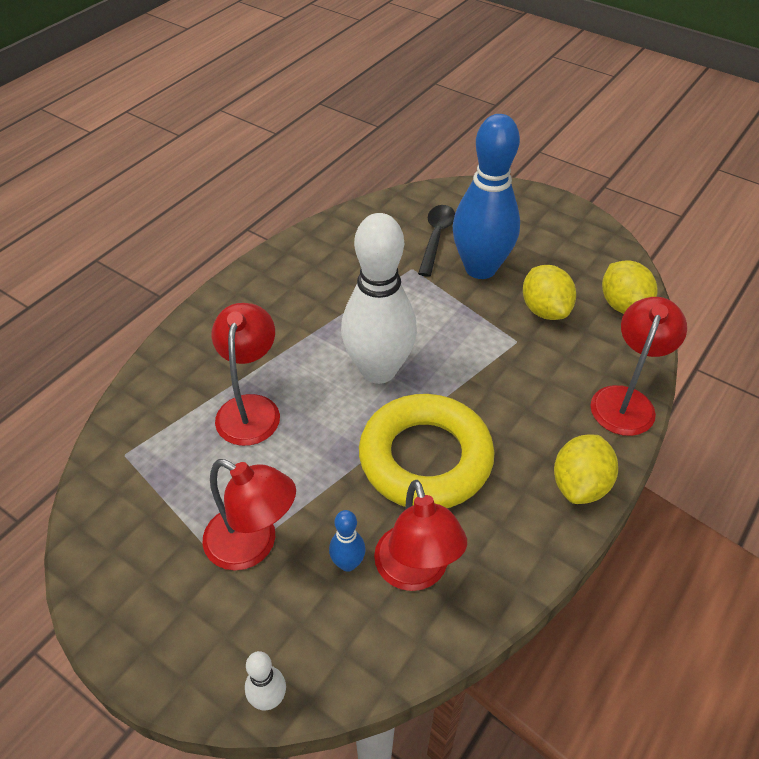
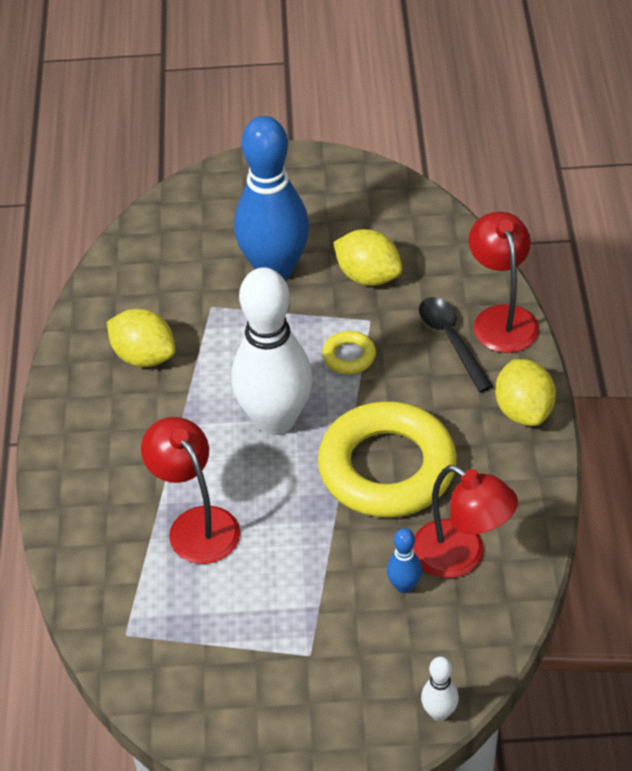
camera: 35 degrees left, 0 degrees up
(253, 545) = (316, 625): red lamp -> none
(436, 238) = (204, 262): black spoon -> black spoon (451, 341)
(476, 357) = (349, 356): none -> yellow ring
(623, 305) = (431, 232): yellow lemon -> yellow lemon (144, 356)

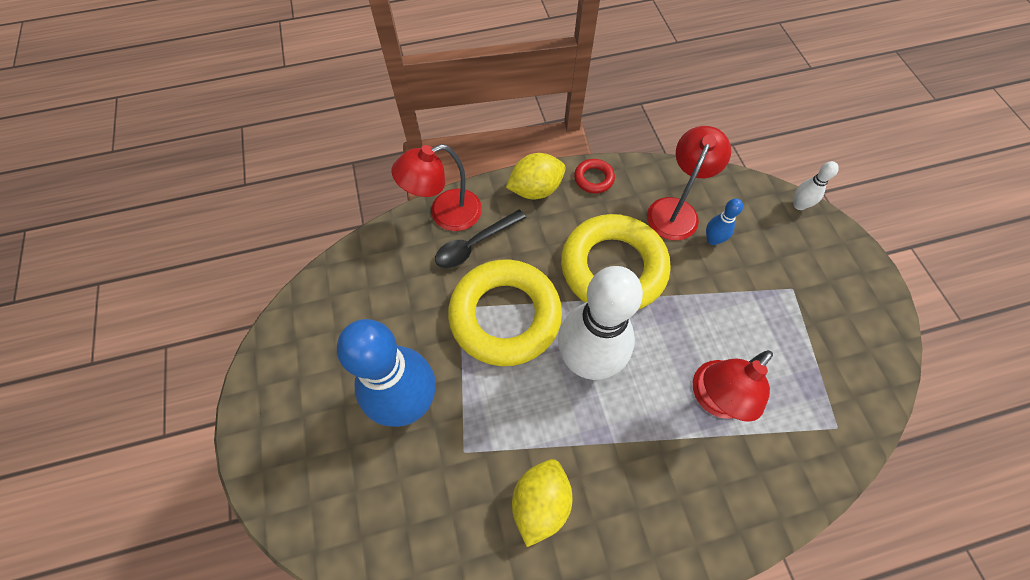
camera: 105 degrees left, 15 degrees up
(349, 356) = (505, 316): yellow ring -> yellow ring, size x2.43
(368, 276) = (409, 318): yellow lemon -> none
(531, 476) = (593, 178): none -> red ring

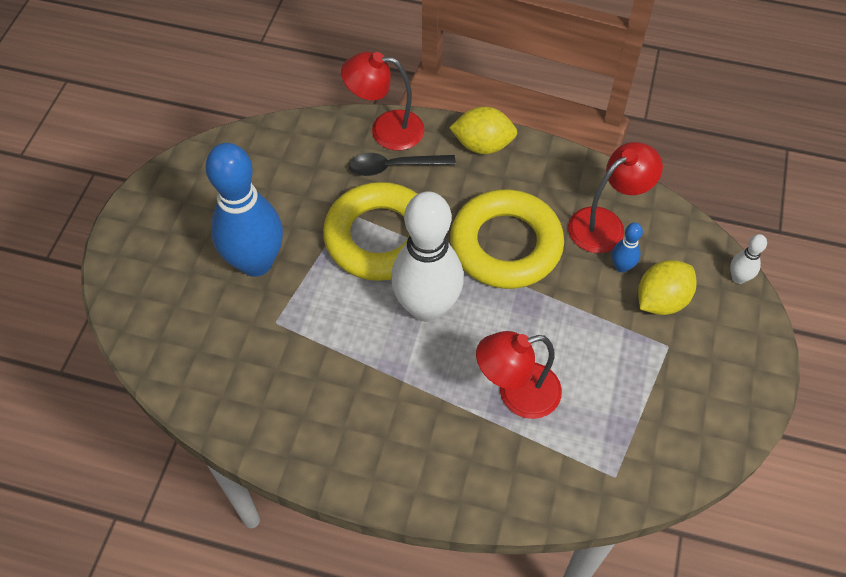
camera: 30 degrees right, 5 degrees down
(540, 502) = (310, 390): yellow lemon -> yellow lemon (661, 300)
(593, 178) = (545, 160): red ring -> none

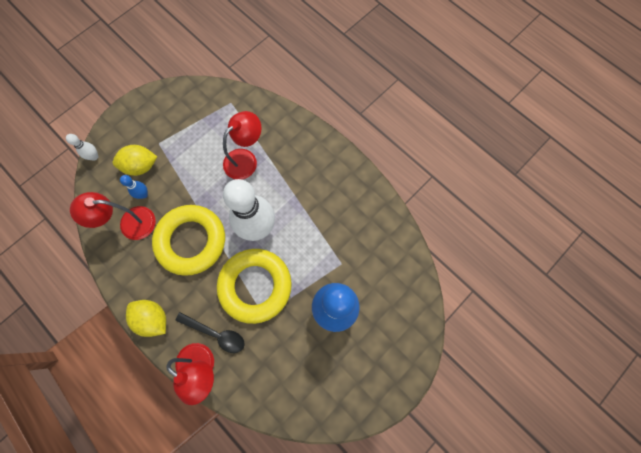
camera: 150 degrees left, 15 degrees up
(516, 394) = (245, 159): red lamp -> red lamp turned 60 degrees counterclockwise

